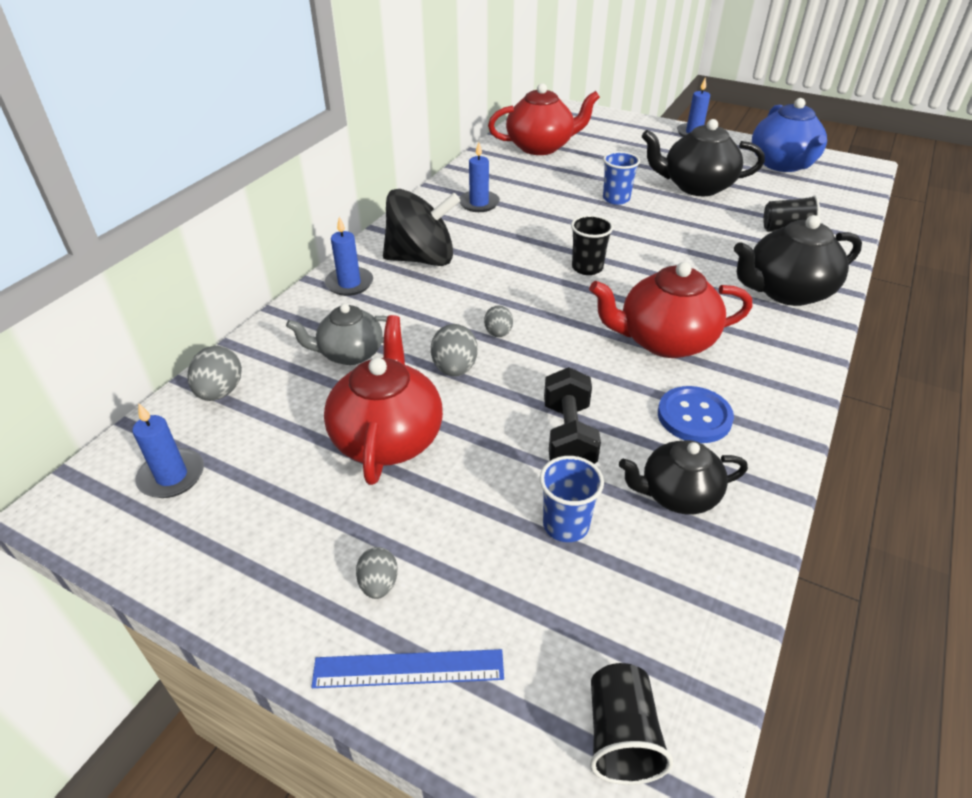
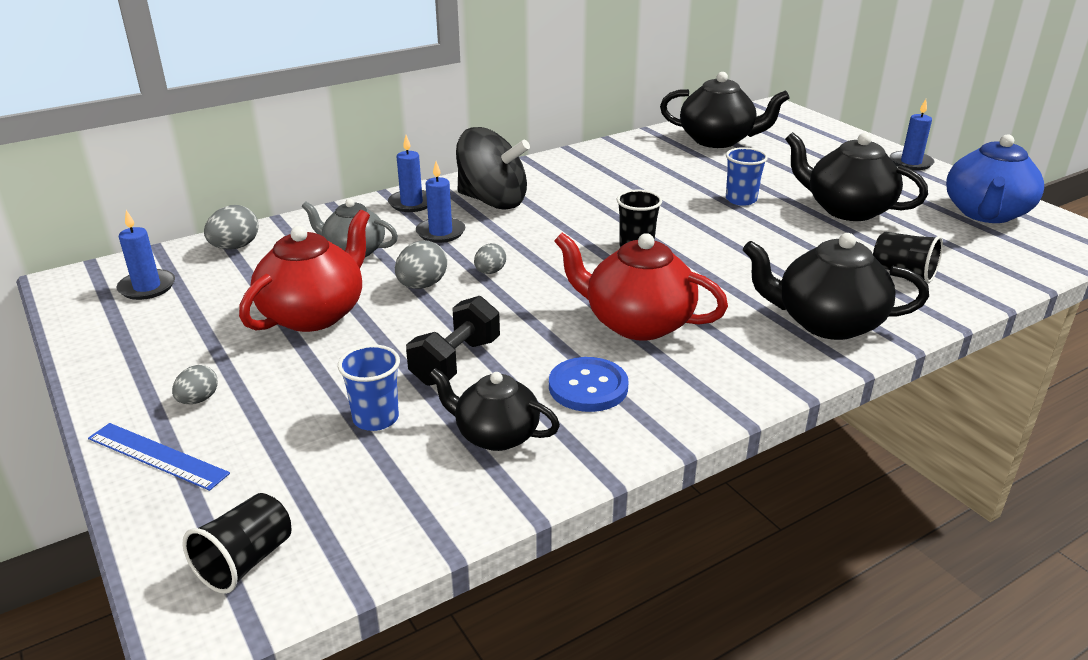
camera: 30 degrees right, 10 degrees down
(479, 203) = (597, 172): blue candle -> blue candle (440, 232)
(541, 147) = (717, 140): red teapot -> black teapot

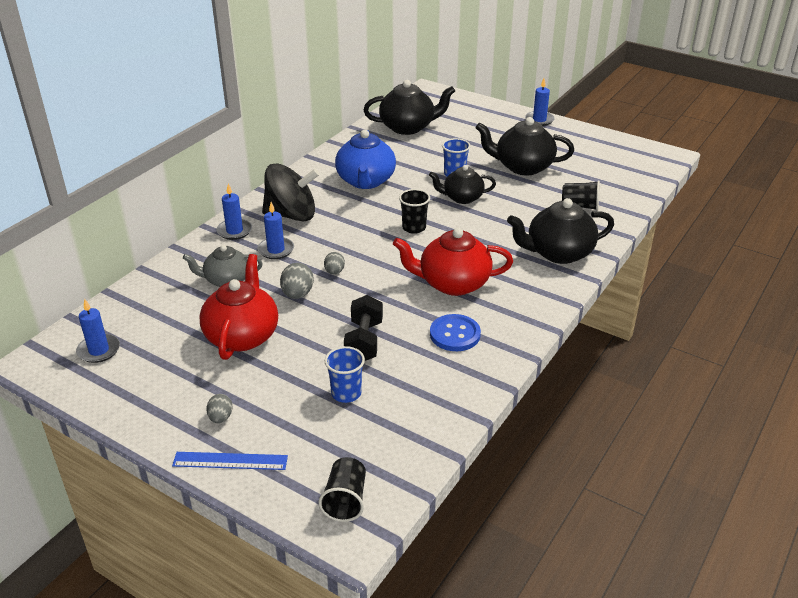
camera: 25 degrees left, 5 degrees up
(235, 247) = (134, 301): grey egg -> none
(495, 435) = (425, 380): black teapot -> black teapot (462, 198)
(985, 213) = (602, 151): blue teapot -> blue teapot (365, 181)

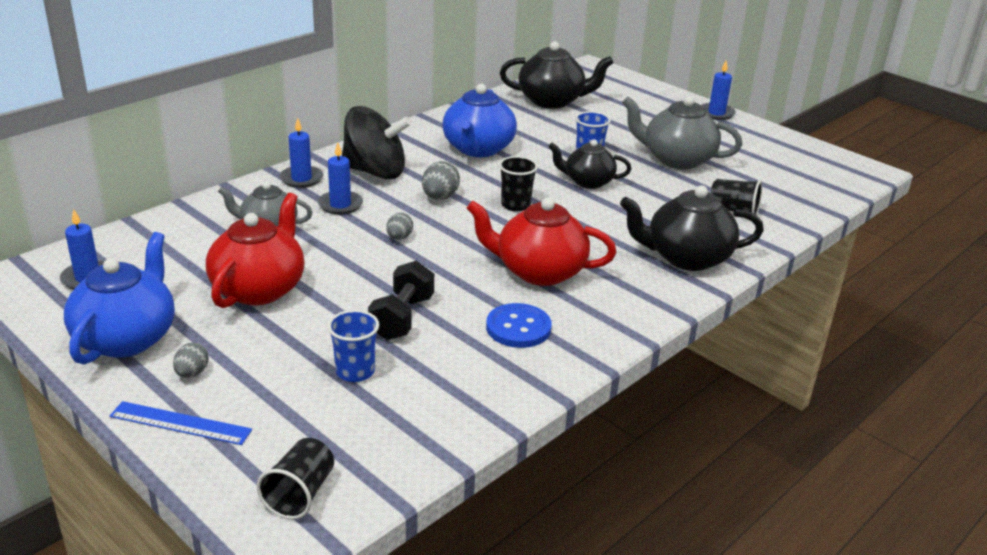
camera: 10 degrees right, 5 degrees down
(155, 397) = (127, 338): none -> blue teapot
(297, 294) = (344, 255): grey egg -> grey egg (440, 197)
(523, 167) = (676, 159): black teapot -> grey teapot

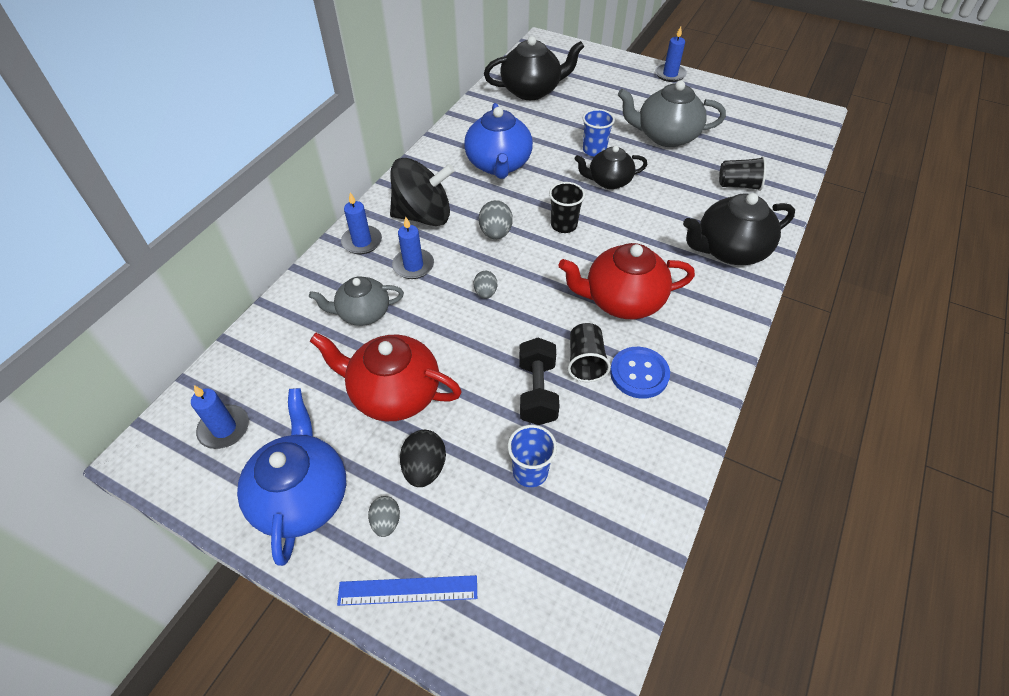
camera: 15 degrees left, 20 degrees up
(253, 346) = (424, 468): none -> black egg
(259, 289) = (394, 393): red teapot -> red teapot turned 75 degrees counterclockwise
(300, 494) = (559, 642): black cup -> black cup (585, 362)

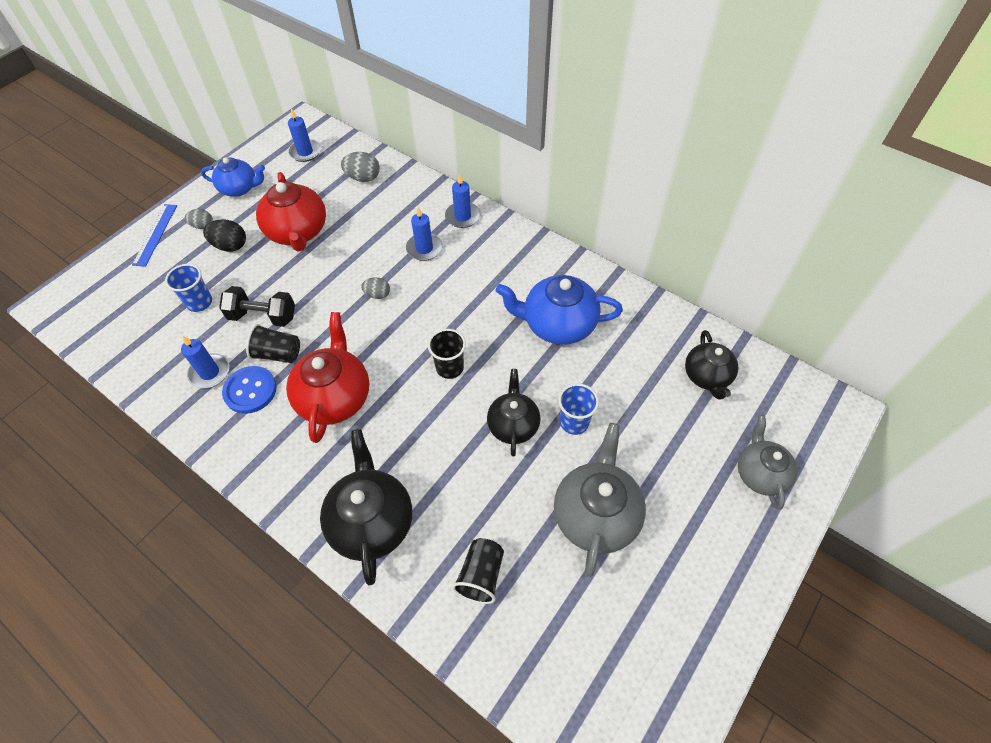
camera: 100 degrees right, 5 degrees up
(302, 496) = (240, 188): blue teapot -> blue teapot, size x0.65
(363, 313) = (381, 216): grey teapot -> grey teapot (760, 473)
(394, 393) = (297, 232): red teapot -> red teapot turned 135 degrees clockwise
(423, 216) = (488, 258): black spinning top -> none
(495, 233) = (451, 310): grey egg -> grey egg (363, 178)
(532, 91) = (707, 376): black teapot -> black teapot, size x0.65
(670, 74) = (758, 568): blue candle -> blue candle (210, 372)

